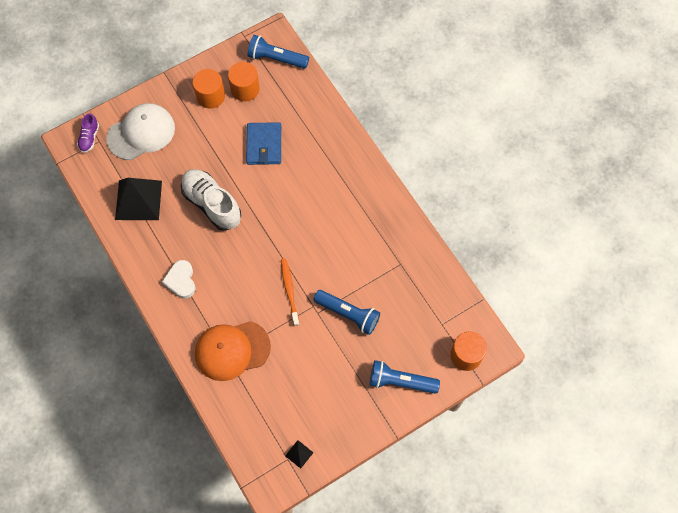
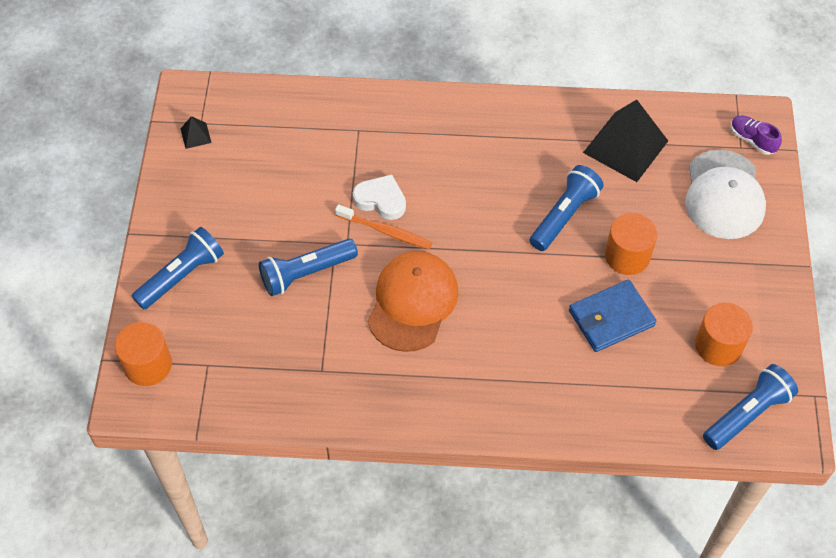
camera: 125 degrees right, 10 degrees down
(181, 280) = (485, 135): white heart -> white heart (381, 200)
(210, 96) = (733, 299): orange cylinder -> orange cylinder (627, 256)
(212, 204) = (564, 215): white shoe -> blue flashlight
(232, 350) = (361, 138): orange cap -> orange cap (412, 302)
(264, 145) = (611, 318): blue wallet -> blue wallet turned 60 degrees counterclockwise

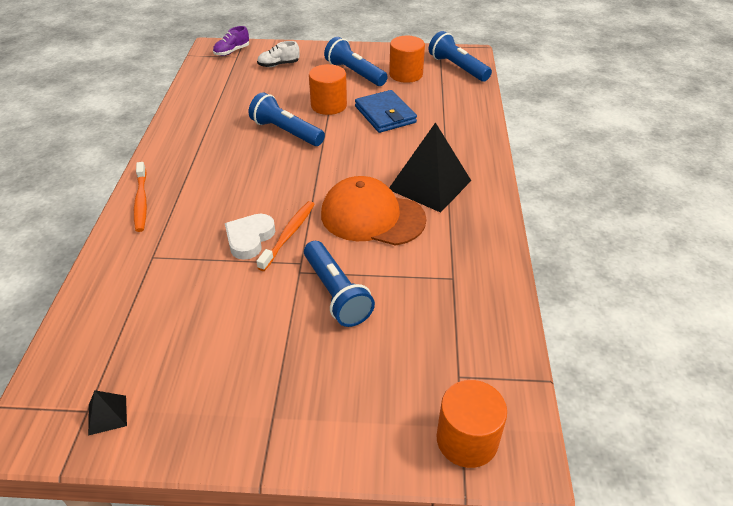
camera: 90 degrees left, 15 degrees down
(182, 276) = (334, 412): blue flashlight -> blue flashlight (355, 73)
(436, 106) = (141, 201): none -> orange toothbrush
(625, 146) = (222, 101): black pyramid -> black pyramid (430, 185)
(724, 195) = (278, 65): white cap -> white shoe

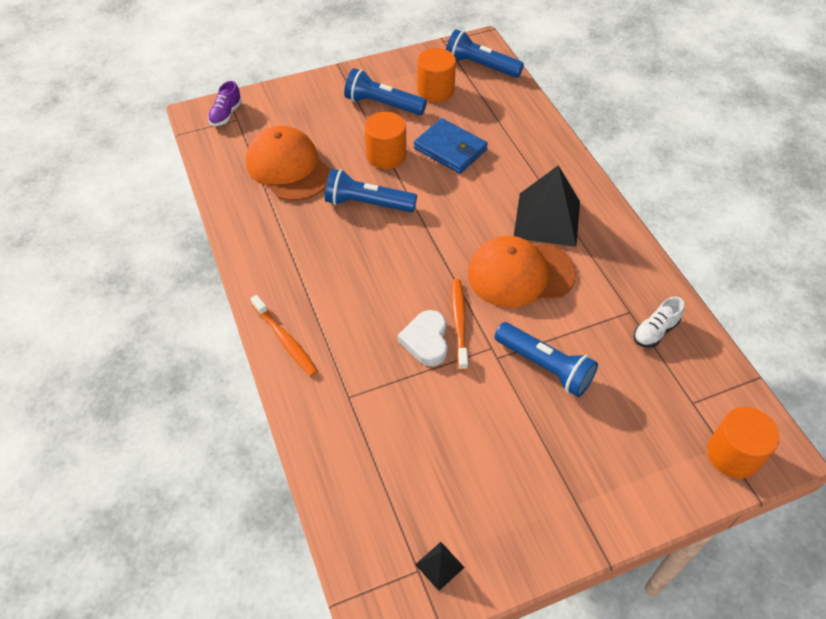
camera: 25 degrees left, 10 degrees up
(247, 93) = (288, 167): none -> orange cap
(278, 65) = (293, 117): white shoe -> white shoe (655, 331)

